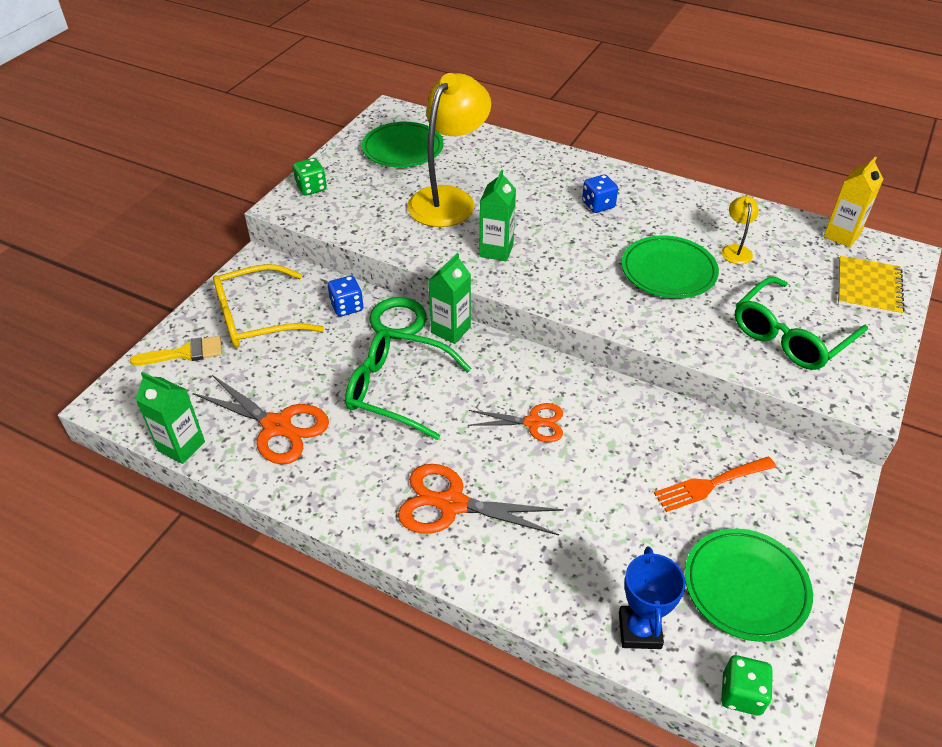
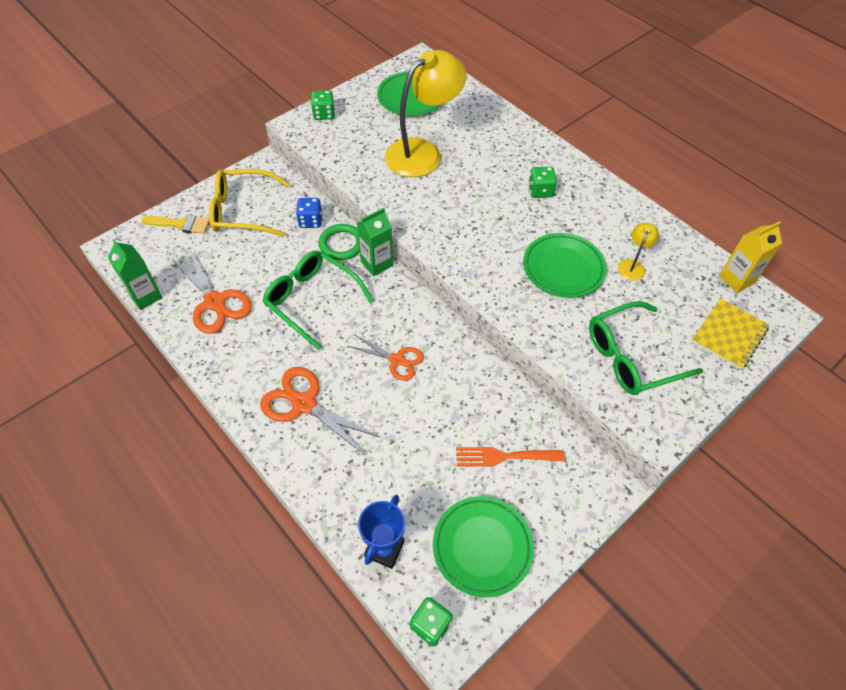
camera: 20 degrees right, 10 degrees up
(496, 250) = (435, 209): green carton -> none
(598, 205) = (540, 191): blue dice -> green dice

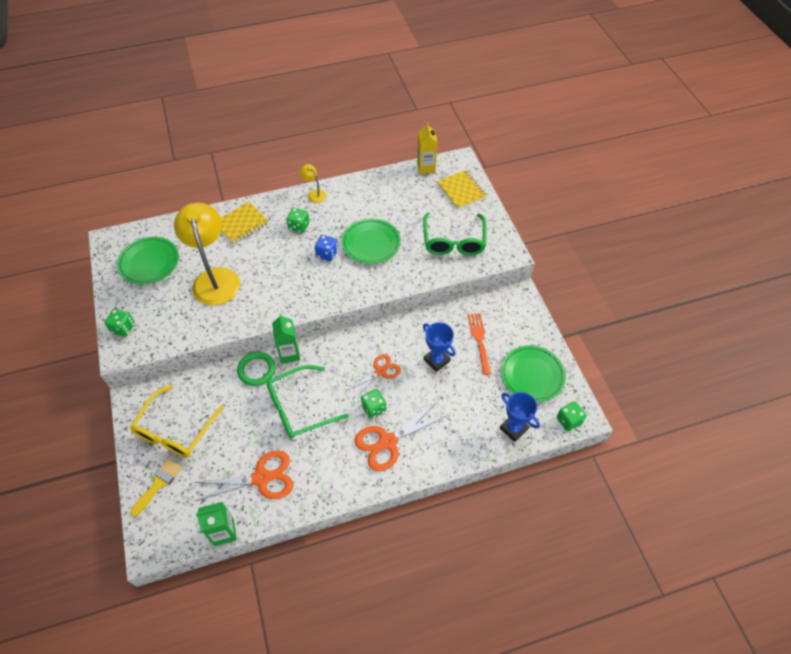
camera: 65 degrees left, 0 degrees up
(310, 221) = (219, 383): blue dice -> blue dice (327, 254)
(343, 372) = (373, 408): none -> green dice
(444, 416) = (436, 360): none -> blue trophy
(503, 456) = (479, 340): orange fork -> orange fork turned 150 degrees clockwise
(509, 142) = (241, 223): none -> yellow notebook
(632, 265) = (389, 209): yellow lamp -> yellow lamp (314, 194)

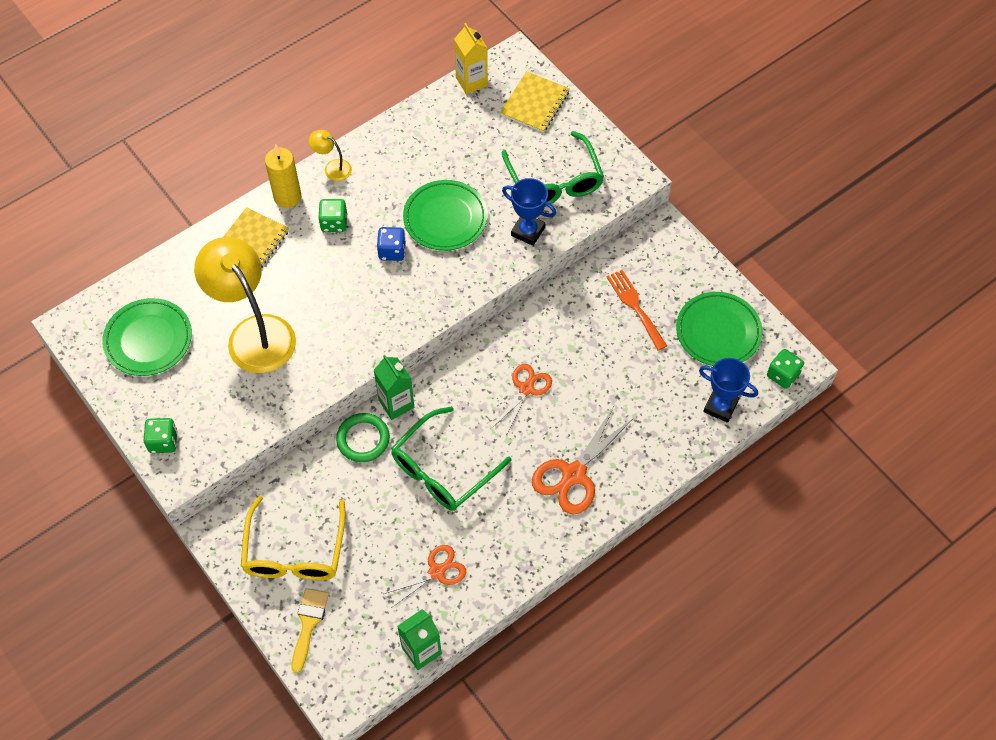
camera: 20 degrees left, 5 degrees up
(262, 478) = (437, 571): orange scissors -> orange scissors, size x0.65
(278, 203) = (287, 197): none -> yellow candle
(373, 408) = (538, 438): green dice -> none
(436, 360) = (591, 350): blue trophy -> blue trophy (528, 231)
(461, 190) = (535, 103): yellow notebook -> yellow notebook turned 75 degrees clockwise

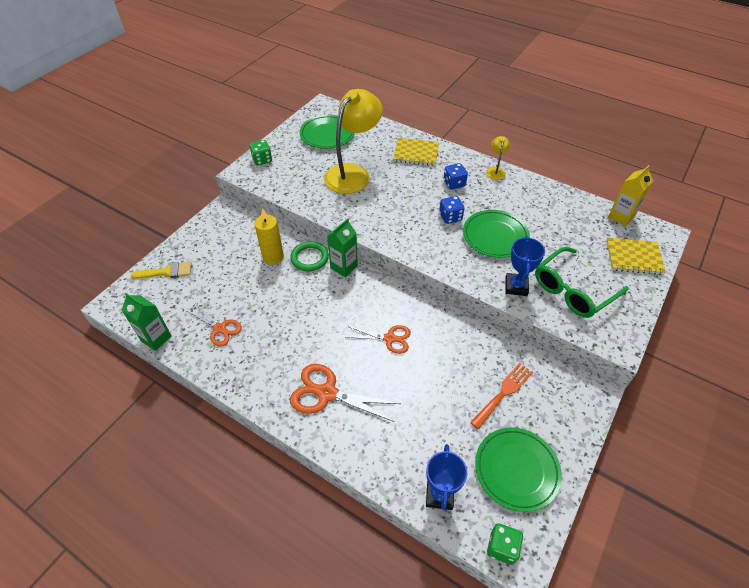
camera: 70 degrees right, 10 degrees down
(287, 197) = (459, 158): yellow candle -> yellow candle (273, 257)
(294, 552) = (216, 250): yellow glasses -> none
(334, 223) = (454, 183): green dice -> blue dice
(442, 470) = (302, 308): green glasses -> none

